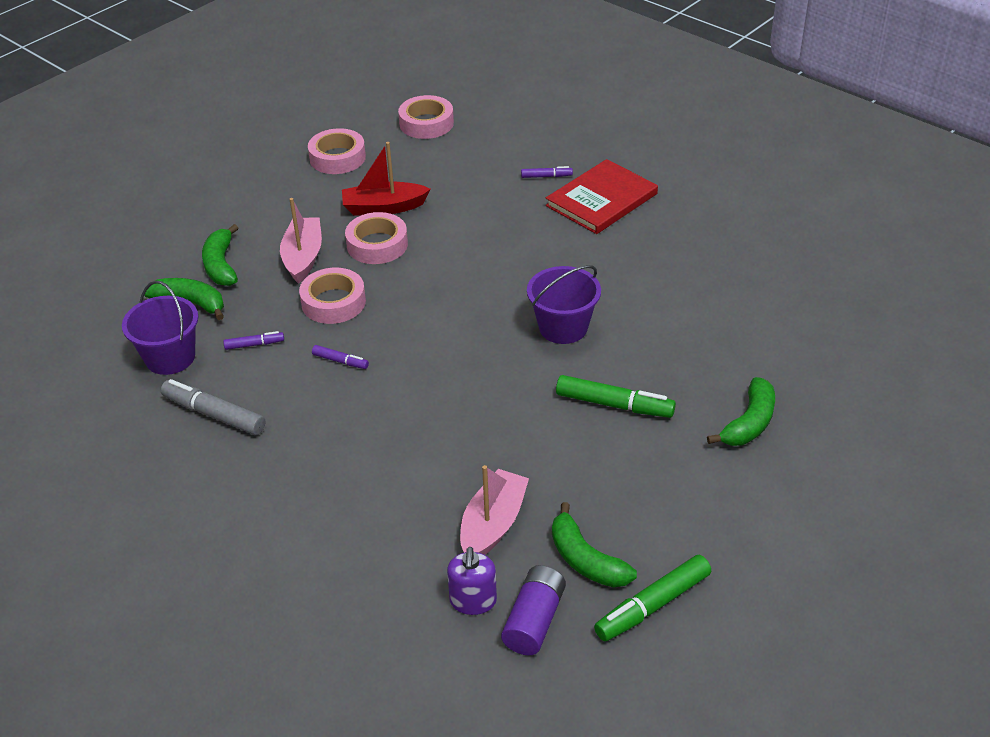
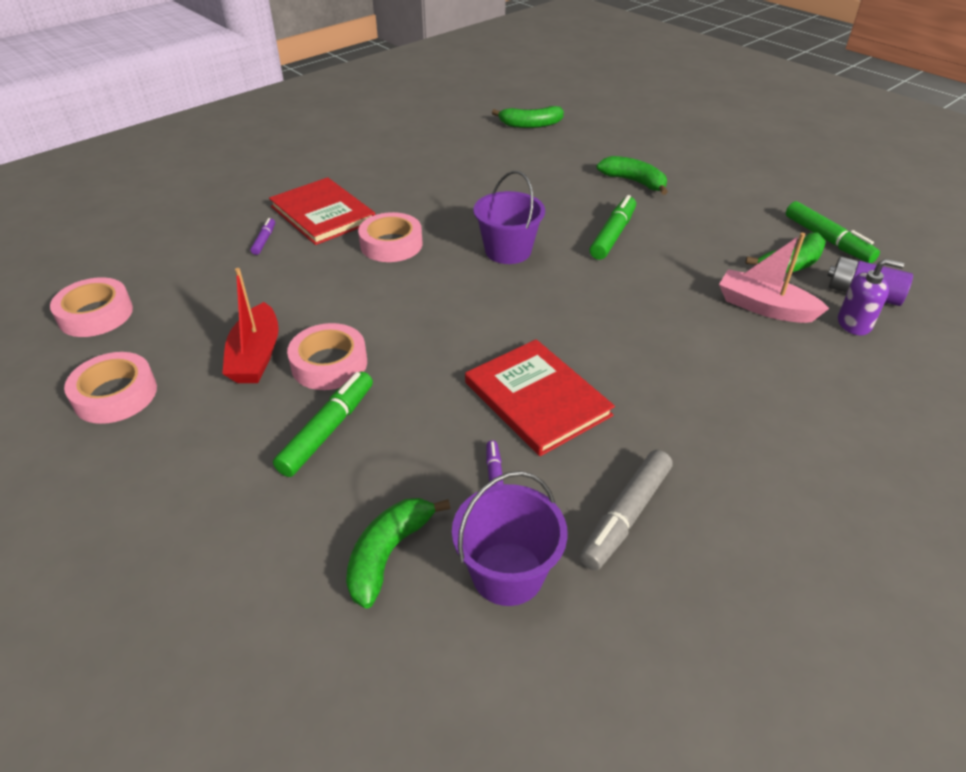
camera: 85 degrees left, 0 degrees up
(221, 265) = (310, 520): green banana -> green banana (530, 125)
(303, 257) = (327, 430): pink boat -> green marker
(333, 302) = (428, 403): pink tape -> pink tape (391, 244)
(340, 361) = (537, 399): purple marker -> red book

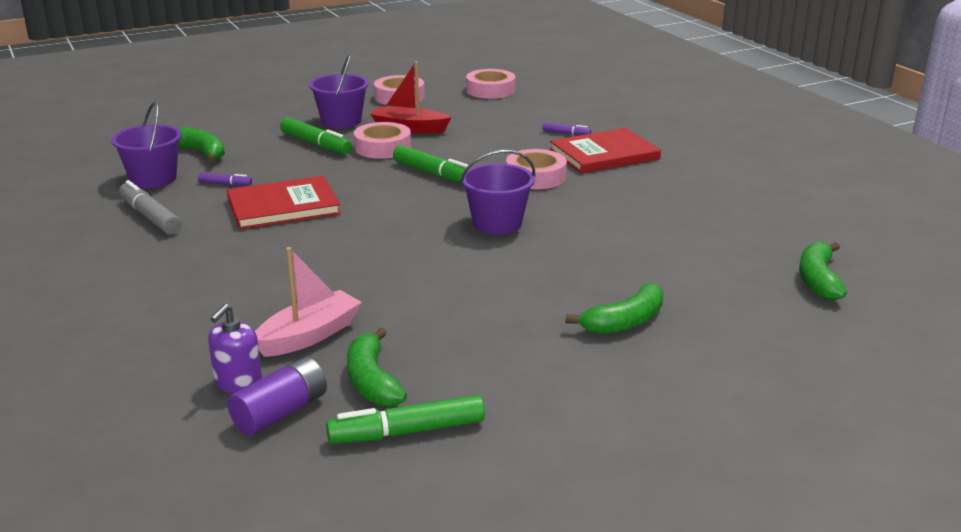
camera: 105 degrees right, 15 degrees down
(229, 430) = (341, 121): none -> purple bucket
(612, 235) = (499, 281): green marker -> green marker (434, 174)

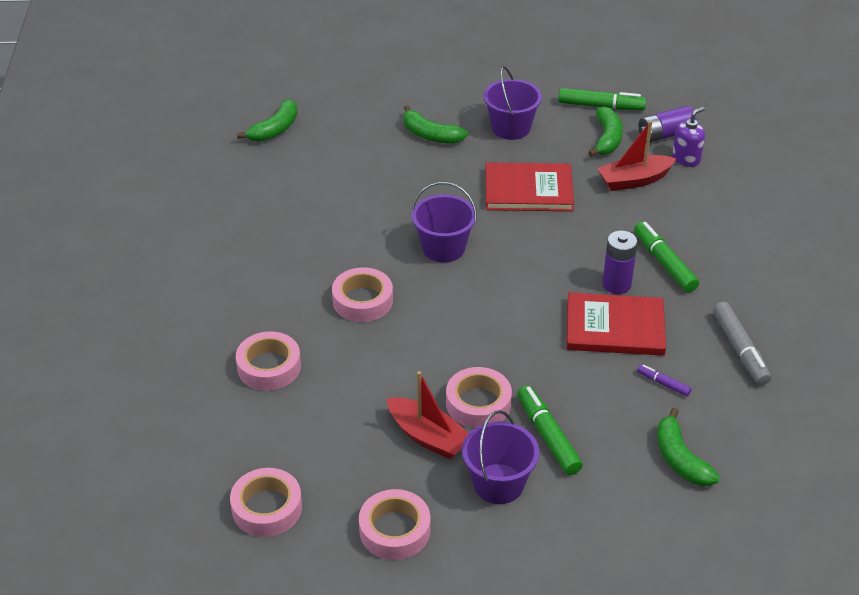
camera: 155 degrees left, 15 degrees up
(153, 179) = (737, 418): purple bucket -> purple bucket (511, 128)
(293, 235) = (616, 284): none -> purple battery
(309, 336) = (634, 180): pink boat -> red boat
(434, 174) = (453, 336): green marker -> green marker (664, 263)
(566, 133) = (269, 367): purple marker -> pink tape
(604, 154) = (268, 315): red book -> red book (528, 190)
(624, 322) = (430, 135): green banana -> green banana turned 135 degrees counterclockwise

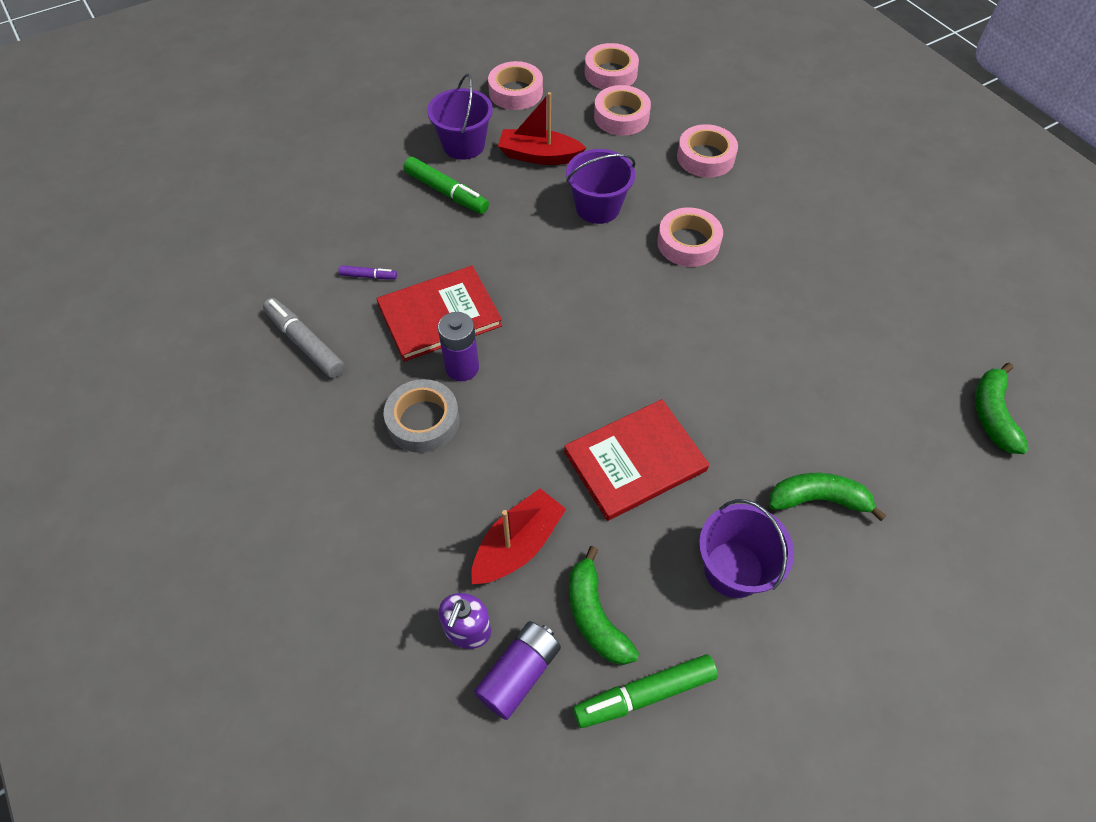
camera: 150 degrees right, 15 degrees up
(443, 248) = (664, 333): purple bucket -> purple bucket (597, 207)
(478, 403) = (518, 195): pink tape -> pink tape (621, 117)
(664, 263) = (423, 421): green marker -> grey tape
(680, 459) = (329, 216): green banana -> none

